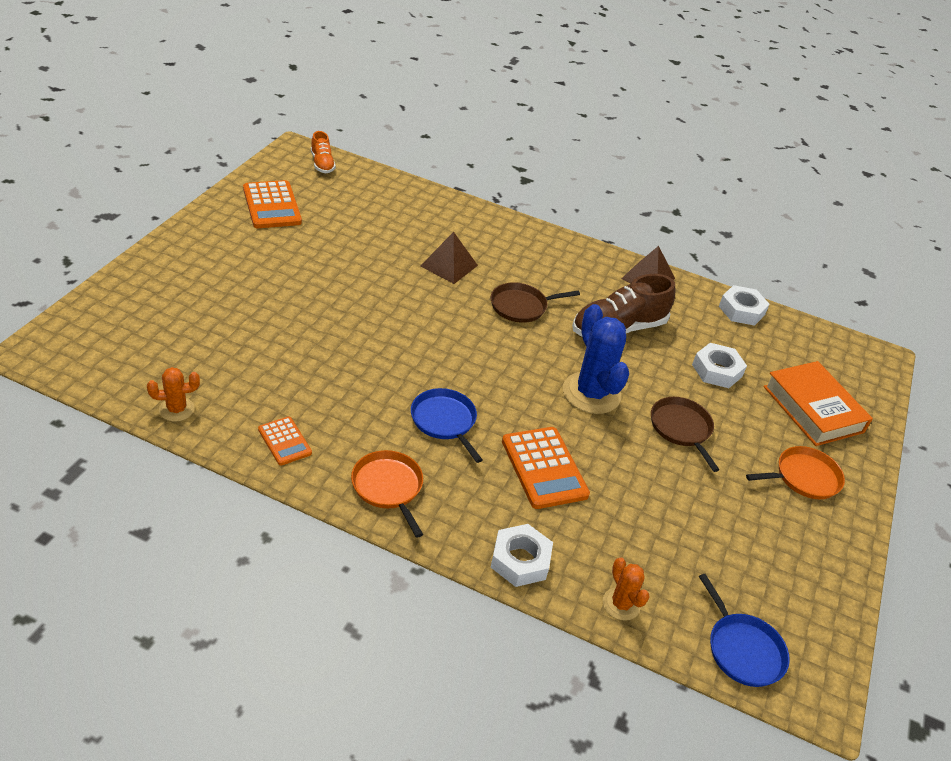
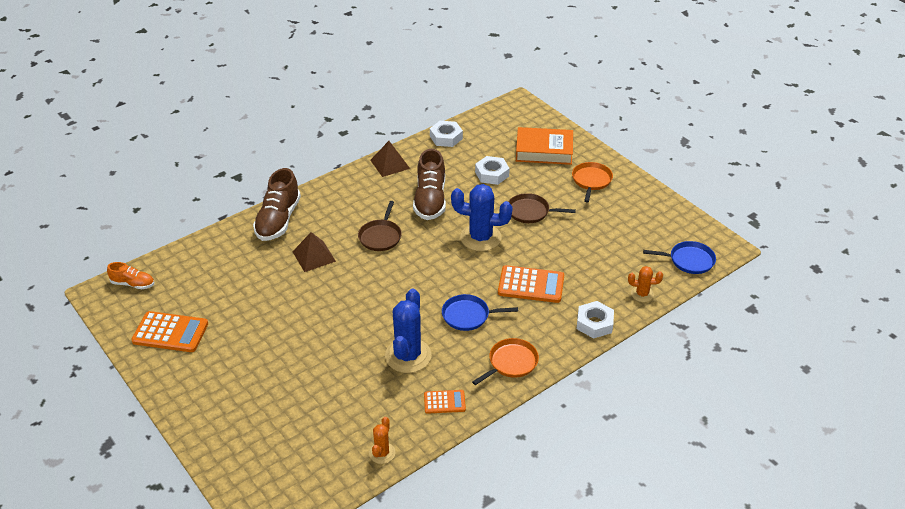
camera: 55 degrees left, 0 degrees up
(342, 386) = (408, 356): none -> blue cactus
(388, 487) = (511, 363): orange pan -> orange pan turned 135 degrees clockwise
(483, 224) = (278, 220): none -> brown shoe

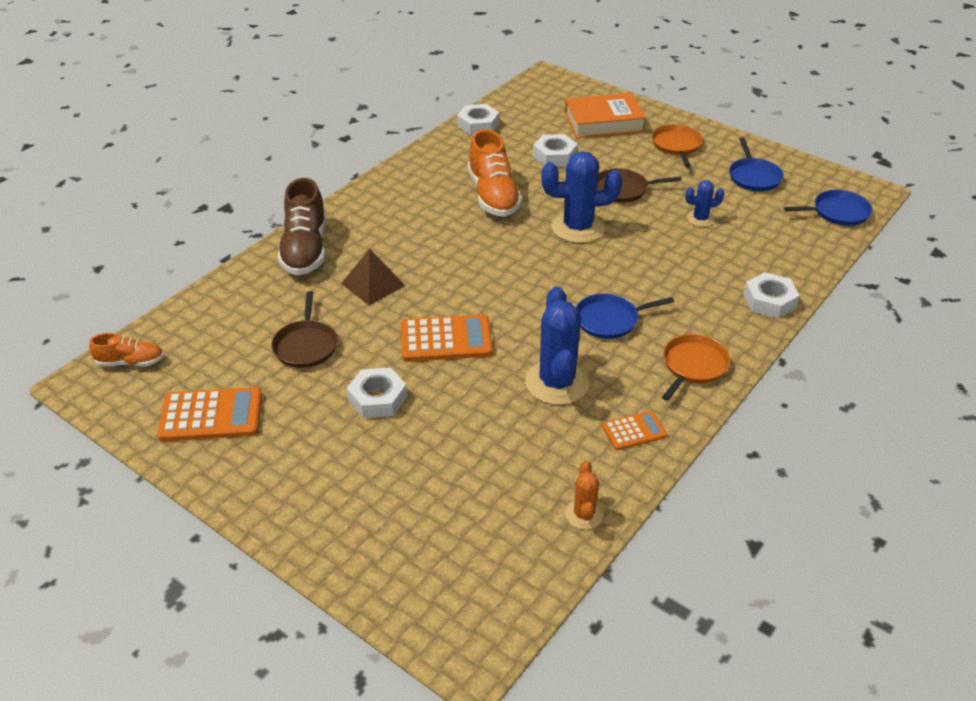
camera: 15 degrees left, 0 degrees up
(282, 342) = (377, 398): none -> white nut
(380, 236) = (450, 246): brown pan -> brown pan (306, 345)
(390, 164) = (422, 163): brown pyramid -> none
(430, 200) = (493, 195): brown shoe -> orange shoe
(531, 285) = (668, 270): orange calculator -> orange calculator (446, 339)
(577, 247) = (700, 219): none -> blue cactus
(638, 218) = (753, 176): none -> blue pan
(642, 294) = (806, 258): orange cactus -> none

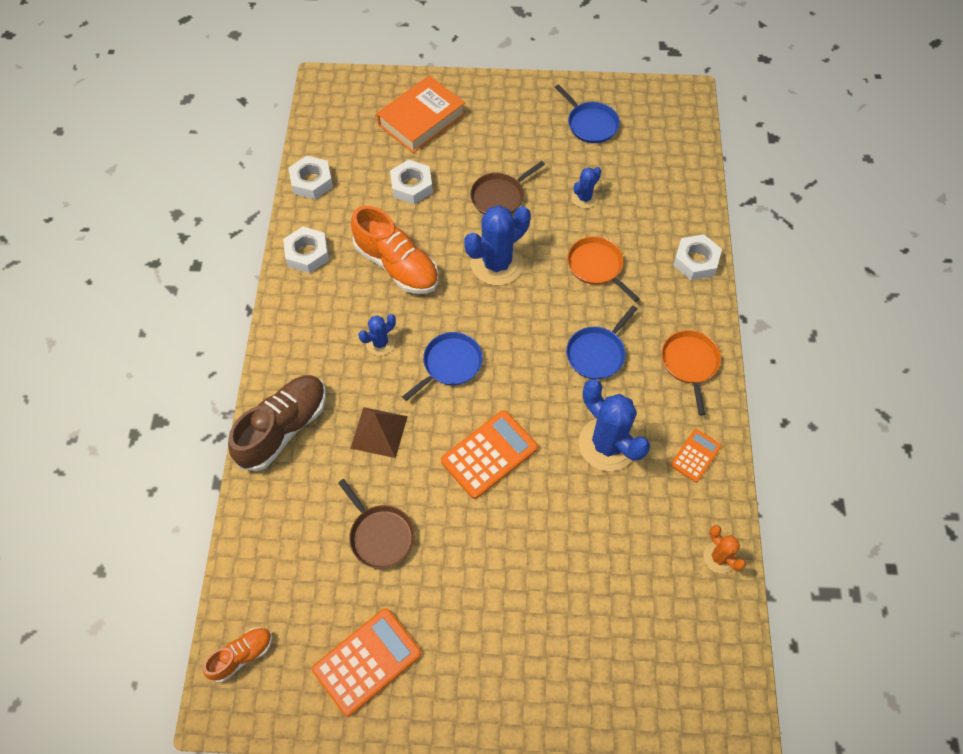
camera: 35 degrees left, 20 degrees up
(305, 249) = (283, 428): brown shoe -> brown shoe turned 105 degrees counterclockwise
(377, 398) = (486, 551): white nut -> white nut (307, 253)
(431, 234) = (380, 343): none -> blue cactus
(676, 145) = (504, 118): orange pan -> orange pan (596, 266)
(837, 212) = (679, 132): blue pan -> blue pan (450, 364)

